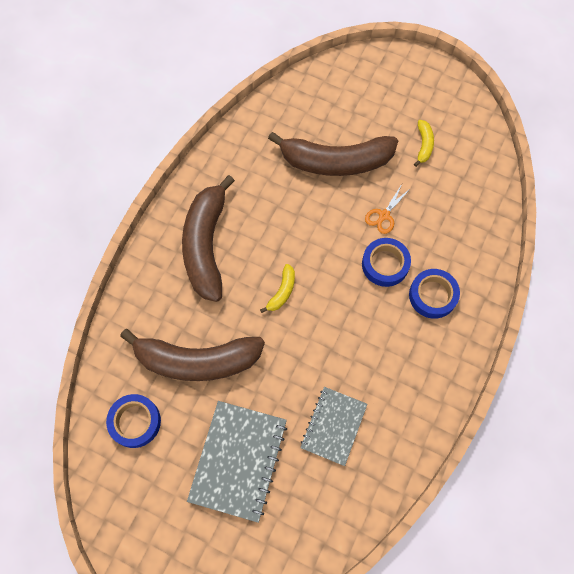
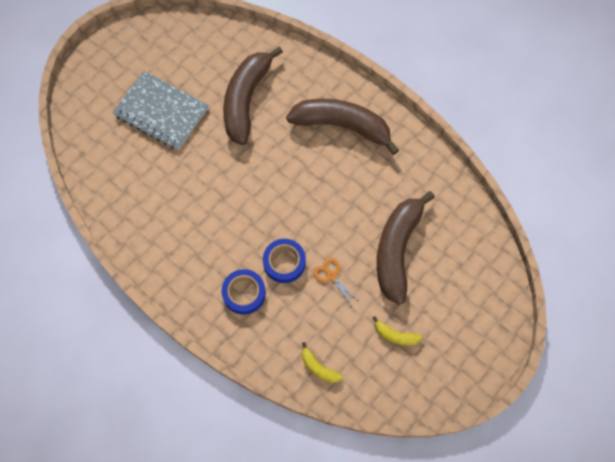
camera: 105 degrees right, 0 degrees up
(135, 422) = (213, 51): blue tape -> none
(282, 291) = (284, 174): yellow banana -> yellow banana (319, 368)
(333, 426) = (162, 183): grey notebook -> none

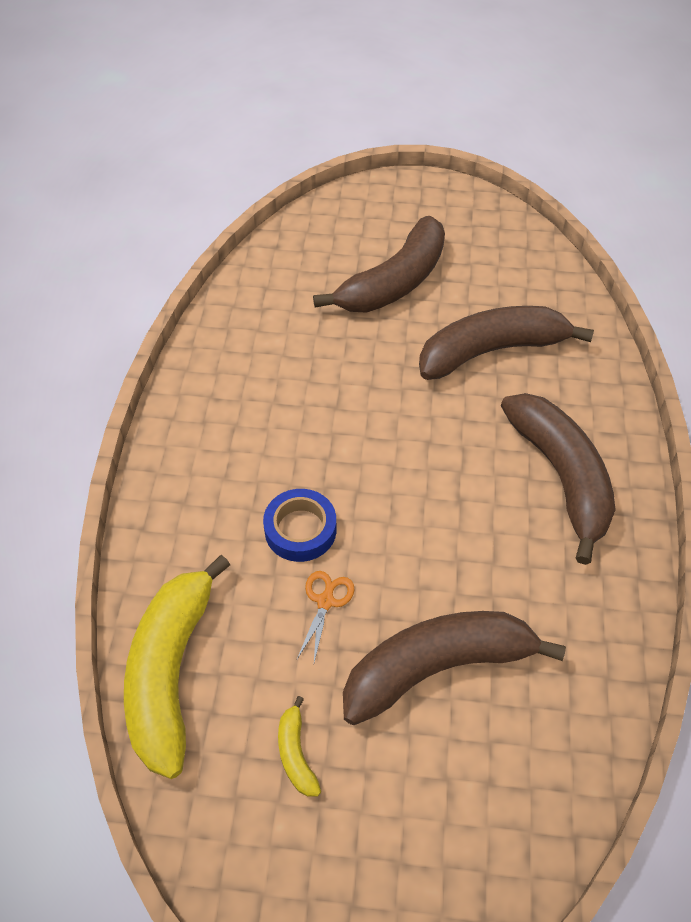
camera: 55 degrees right, 15 degrees down
(161, 112) = (394, 282): grey notebook -> brown banana
(244, 293) = (220, 509): blue tape -> none
(319, 368) = (171, 672): yellow banana -> yellow banana, size x2.39

